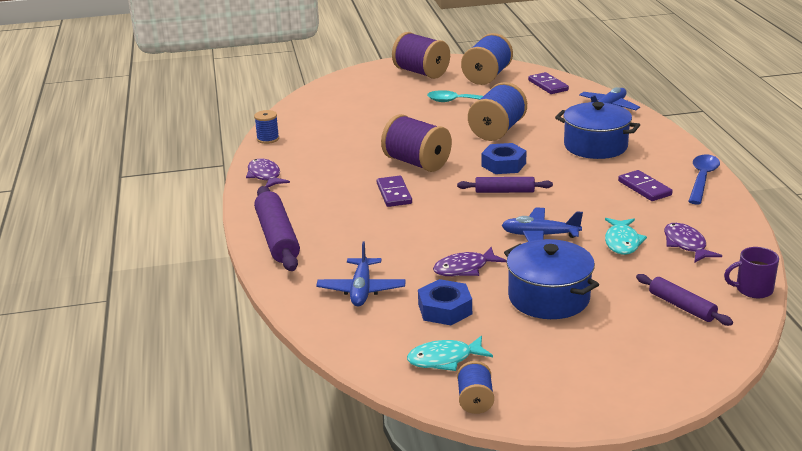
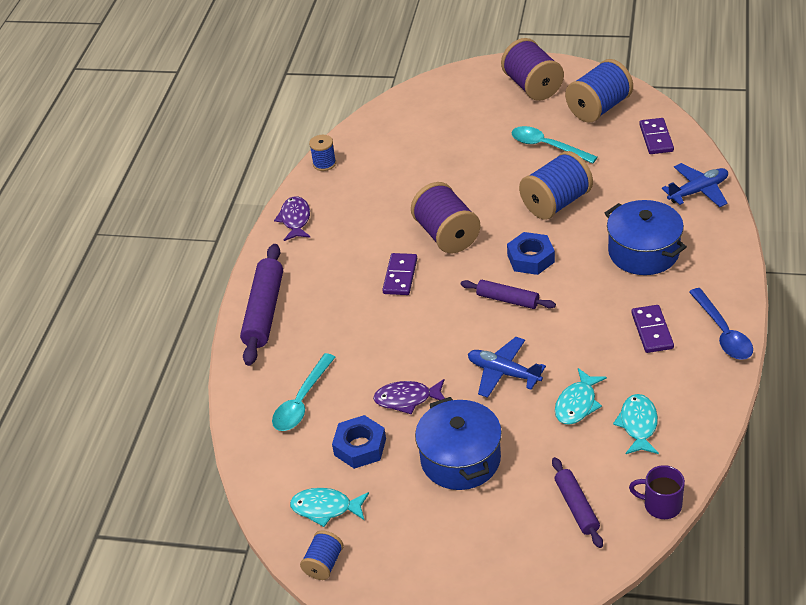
camera: 25 degrees right, 15 degrees up
(361, 290) = (302, 401): blue plane -> turquoise spoon
(686, 244) = (638, 425): purple fish -> turquoise fish
(702, 179) = (722, 332): blue spoon -> blue spoon turned 120 degrees clockwise

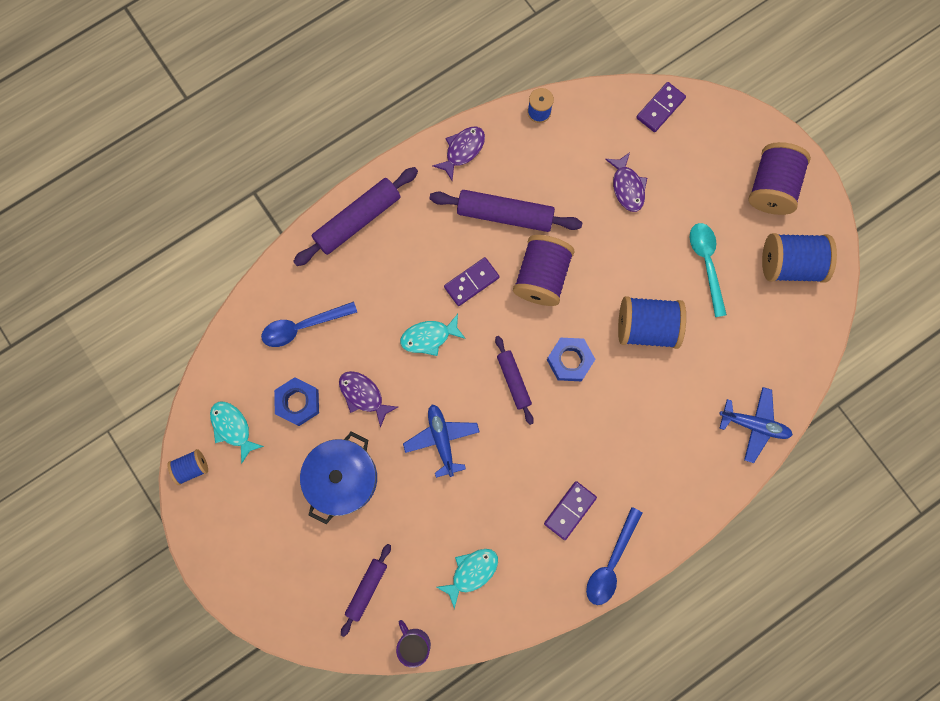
camera: 40 degrees right, 35 degrees up
(302, 401) = (303, 326): turquoise spoon -> blue spoon
(374, 226) = (505, 214): none -> purple rolling pin
(439, 152) = (627, 187): none -> purple fish
(577, 404) = (456, 515): turquoise fish -> turquoise fish (429, 337)
(643, 252) = (648, 438): blue pot -> none
(656, 138) = (791, 341): purple domino -> purple domino (660, 108)

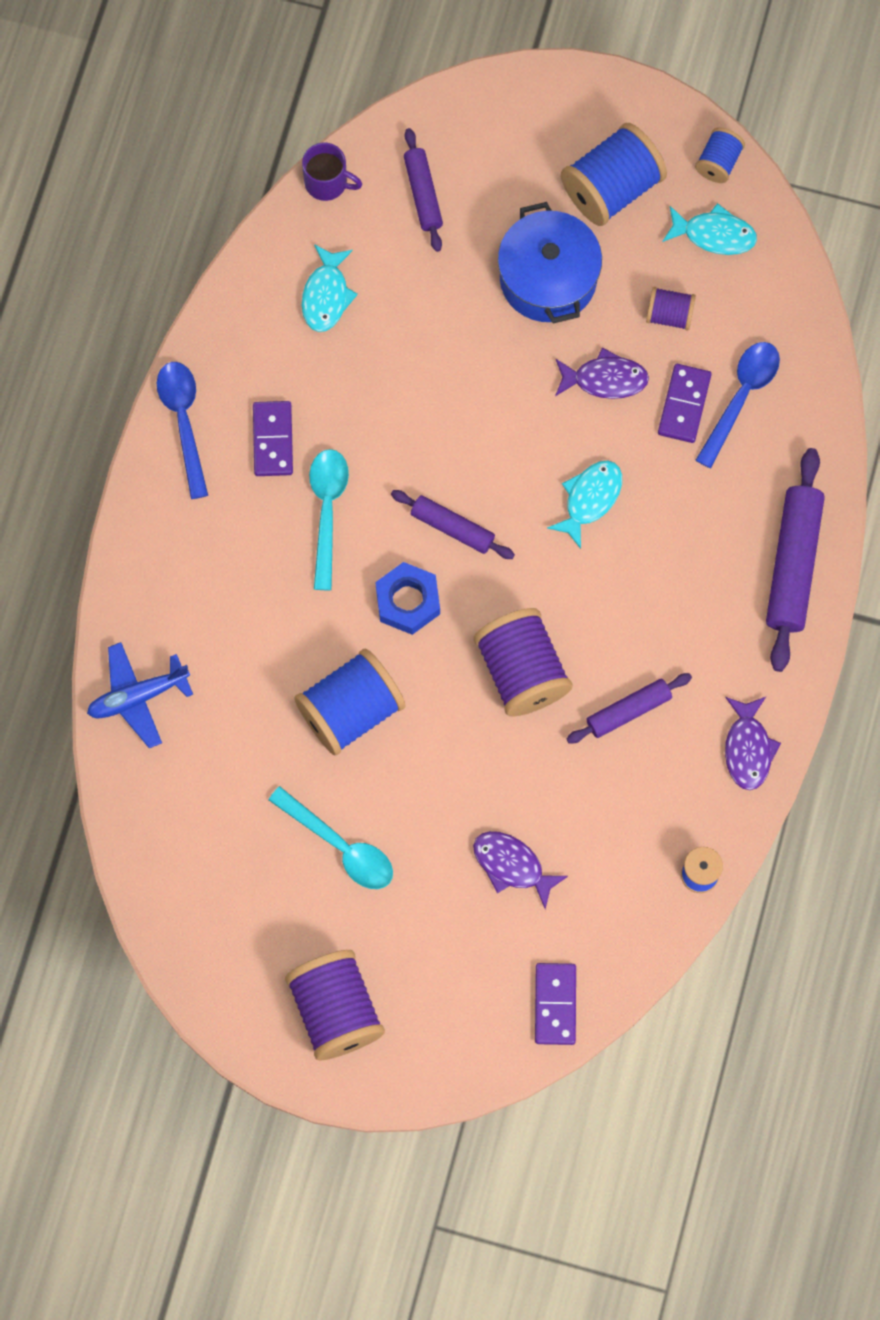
camera: 140 degrees right, 5 degrees down
(298, 402) = (669, 315): blue nut -> purple spool
(441, 440) = (477, 401): blue plane -> none
(471, 282) = (597, 599): purple domino -> purple domino (684, 404)
(505, 214) = (628, 711): purple rolling pin -> purple rolling pin, size x0.60
(572, 444) = (327, 511): none -> turquoise spoon
(790, 264) = (239, 927): blue spool -> blue spool (611, 188)

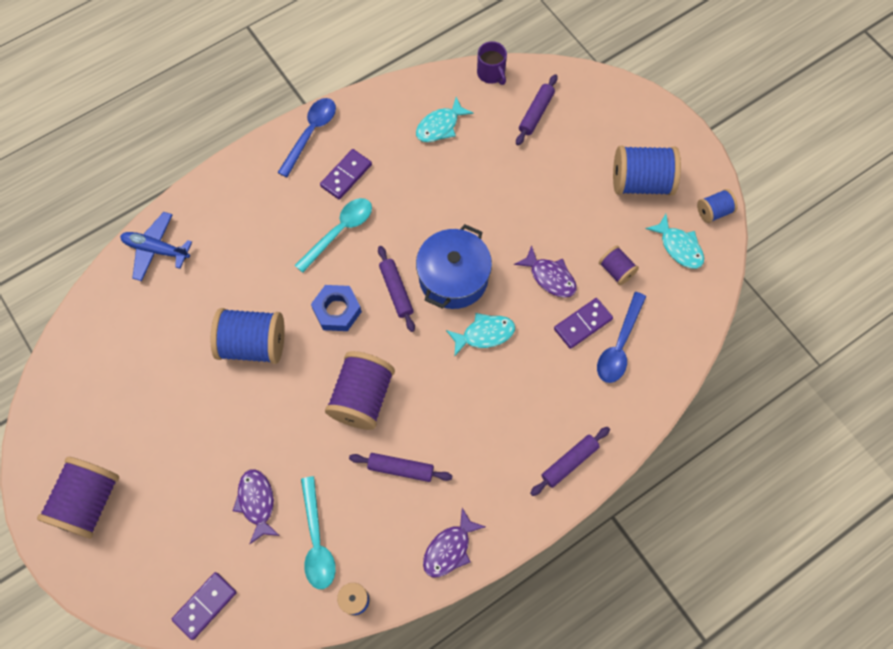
camera: 40 degrees right, 5 degrees down
(340, 846) = (178, 412): turquoise spoon -> turquoise spoon (317, 541)
(548, 278) = (565, 202): blue pot -> blue pot (453, 278)
(741, 397) = (619, 345): blue spoon -> blue spoon turned 135 degrees clockwise
(793, 564) = (569, 462): purple rolling pin -> purple rolling pin, size x0.60

